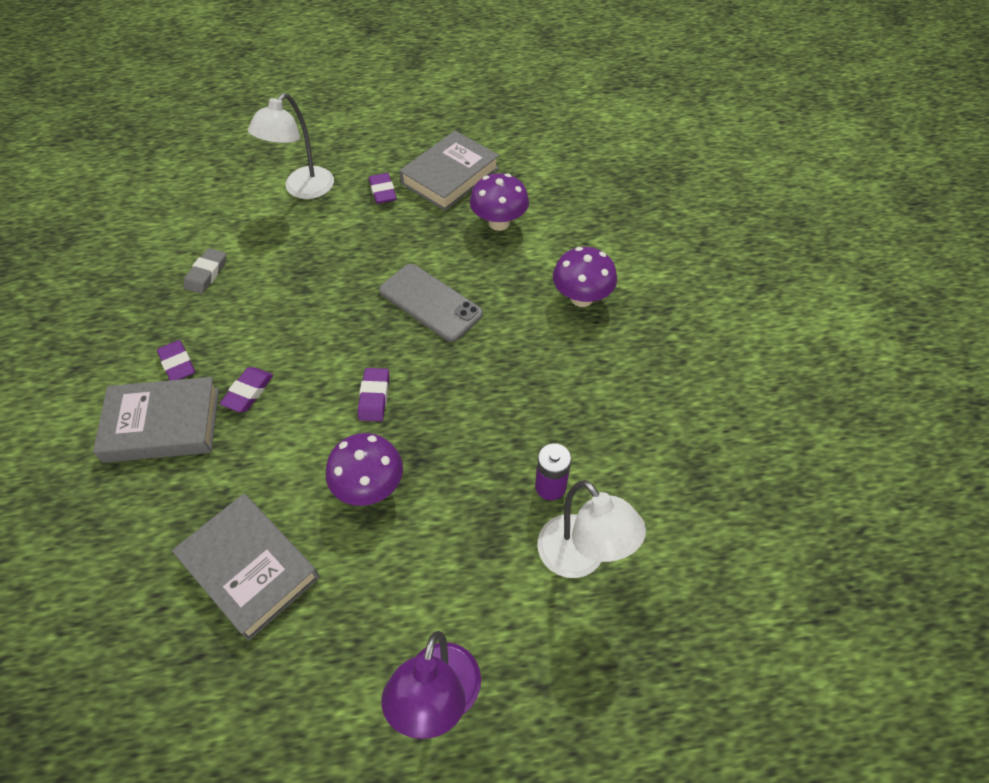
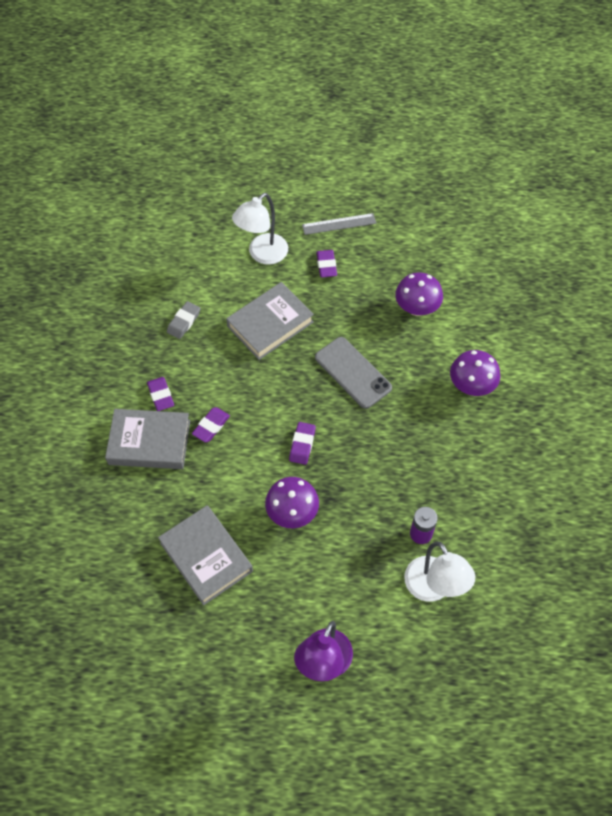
camera: 10 degrees right, 5 degrees up
(393, 148) = (339, 224): none -> grey ruler
(450, 176) = (383, 258): grey book -> grey book (270, 324)

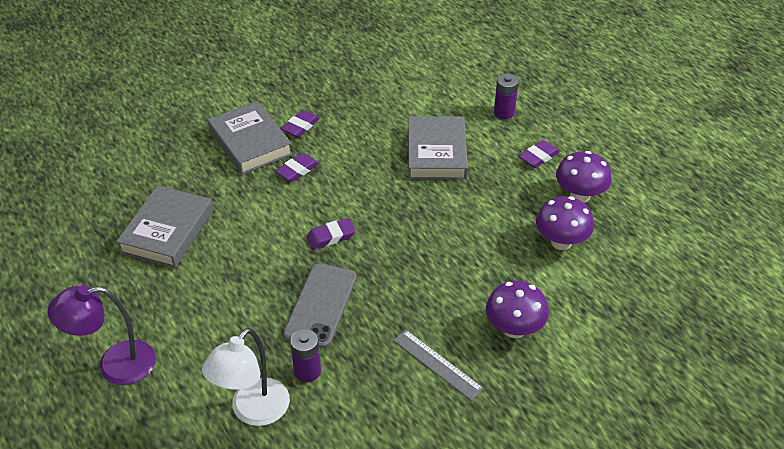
camera: 55 degrees right, 15 degrees down
(184, 322) = (385, 103): grey eraser -> none
(211, 426) = (297, 170): purple eraser -> purple eraser turned 45 degrees counterclockwise
(262, 254) = (504, 112): white lamp -> purple battery
(270, 324) = (437, 153): grey book -> grey book turned 75 degrees clockwise
(292, 513) = (254, 265): purple mushroom -> purple mushroom (579, 195)
(339, 224) = (594, 142): grey ruler -> grey ruler (437, 364)
(353, 372) = (441, 232): grey phone -> grey phone (321, 305)

